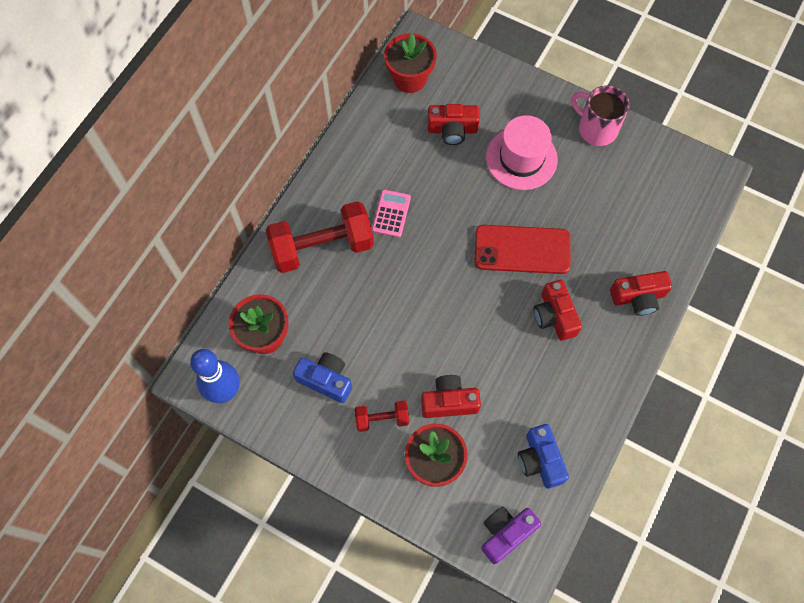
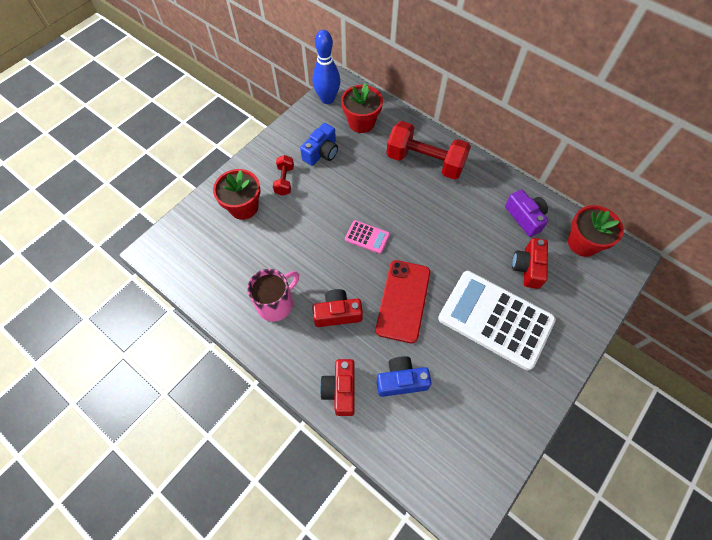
camera: 100 degrees right, 5 degrees down
(322, 247) = (425, 162): red dumbbell -> red dumbbell turned 60 degrees counterclockwise
(391, 214) = (449, 210): pink calculator -> pink calculator (367, 237)
(449, 402) = (285, 224): red camera -> none
(505, 533) = (179, 242): purple camera -> purple camera (525, 217)
(521, 158) = (495, 319): pink hat -> white calculator
(540, 460) = (223, 276): blue camera -> blue camera (401, 380)
(596, 129) = (526, 397): pink mug -> pink mug (276, 303)

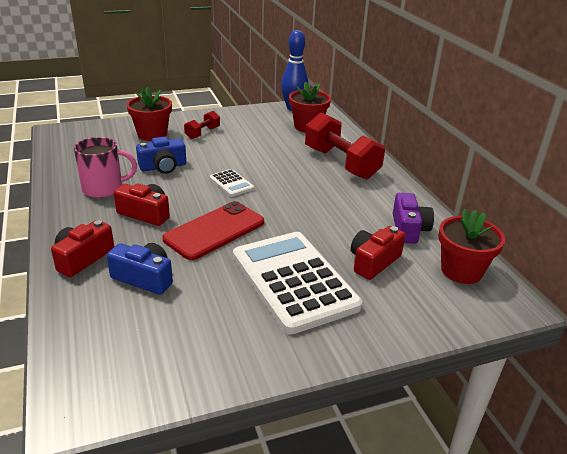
camera: 30 degrees right, 30 degrees down
(321, 152) = (252, 130): blue camera -> blue camera (163, 167)
(367, 237) = (231, 183): pink calculator -> white calculator

